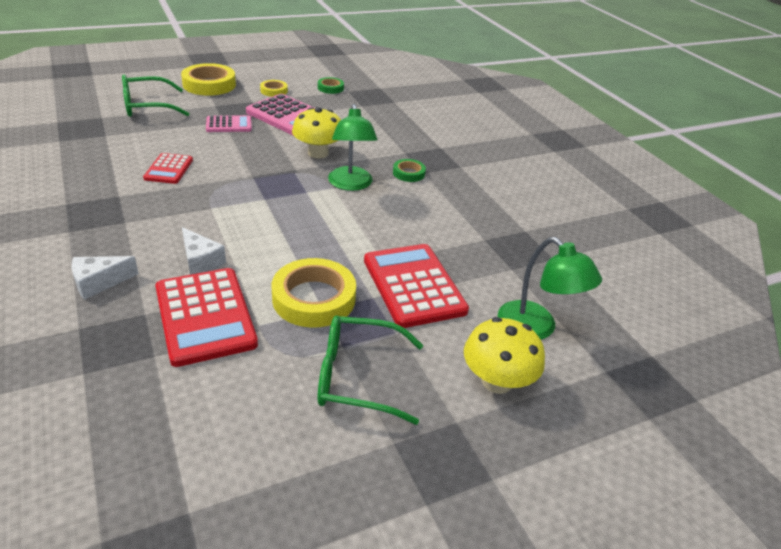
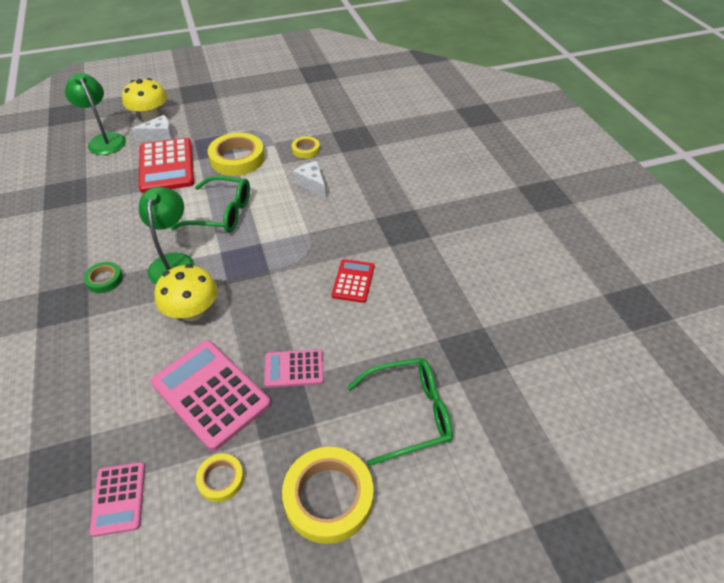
camera: 170 degrees left, 10 degrees up
(99, 283) = (375, 170): white cheese -> white cheese (159, 136)
(205, 316) = (306, 150): red calculator -> yellow tape
(330, 88) = (119, 498): green tape -> pink calculator
(357, 377) = (224, 120): green glasses -> green glasses (222, 213)

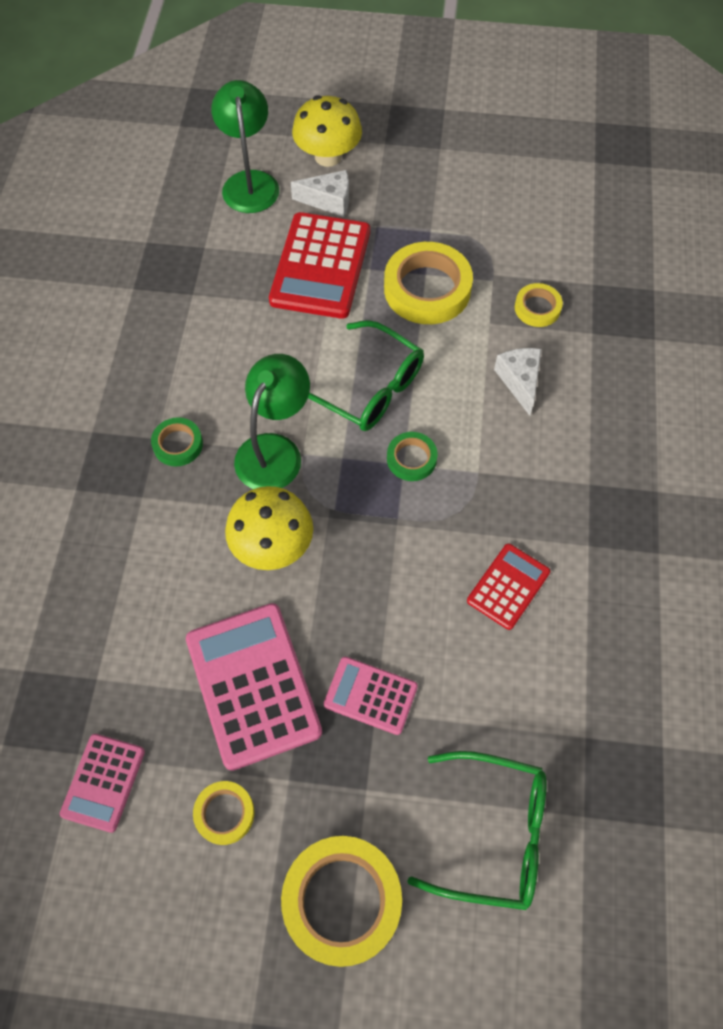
camera: 25 degrees right, 15 degrees up
(264, 239) = (411, 459): none -> green tape

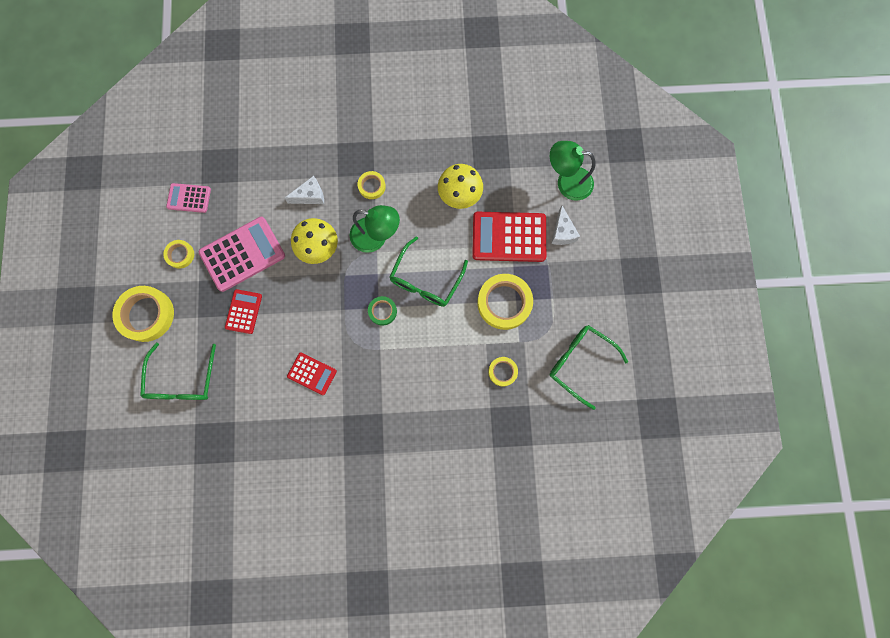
camera: 80 degrees right, 15 degrees up
(178, 444) = (372, 186): green tape -> yellow tape
(249, 182) = (567, 182): green lamp -> green lamp turned 150 degrees counterclockwise
(328, 156) = (600, 225): yellow mushroom -> yellow mushroom (459, 195)
(370, 696) = (243, 311): pink calculator -> red calculator
(519, 381) = (445, 366): white cheese -> white cheese (310, 196)
(534, 214) = (580, 363): none -> green glasses

